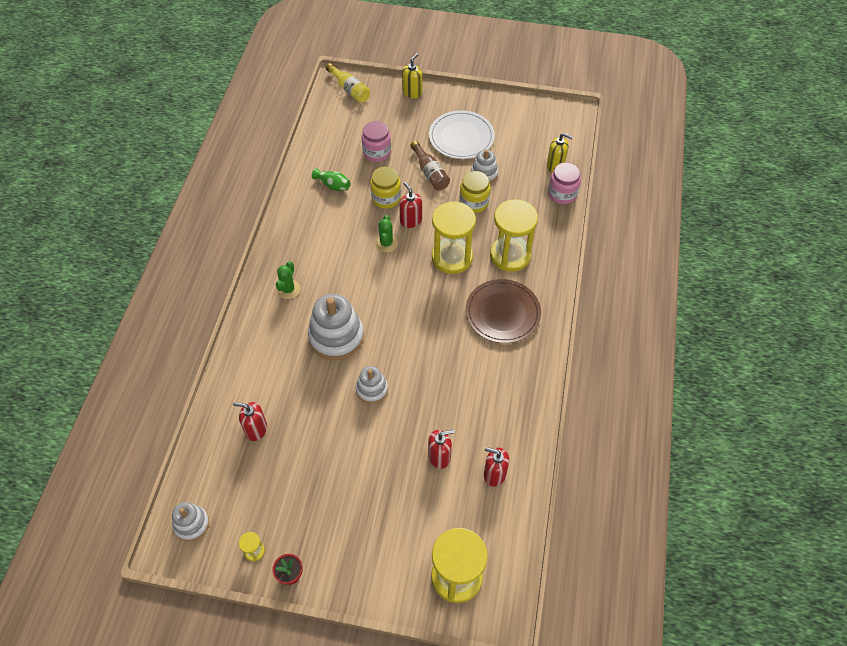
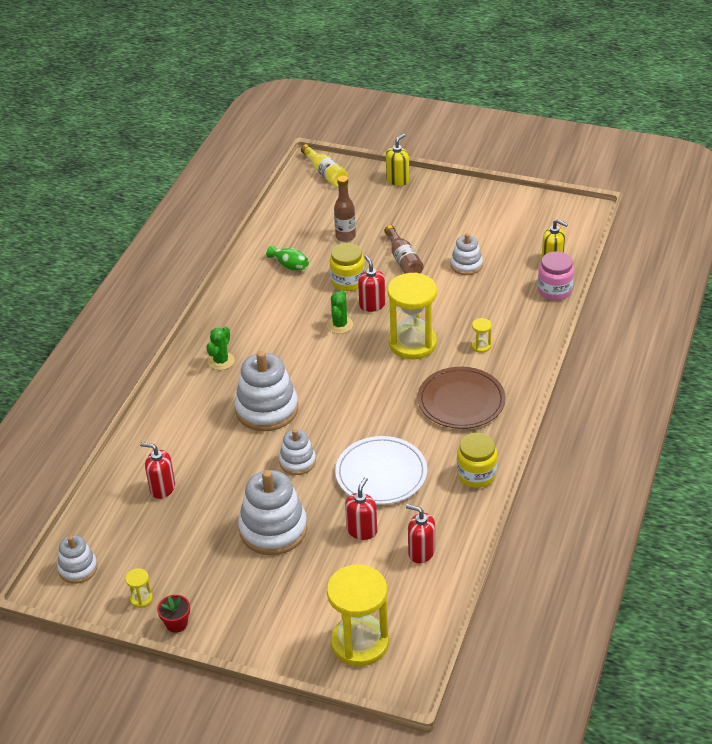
camera: 10 degrees right, 15 degrees down
(361, 463) = (273, 529): none -> white stacking toy
(377, 152) = (345, 236): pink jar -> brown bottle
(439, 456) = (362, 530): red soap dispenser -> red soap dispenser turned 60 degrees counterclockwise
(461, 137) = (446, 227): white plate -> white plate (381, 473)
(474, 202) = (448, 292): yellow jar -> yellow jar (476, 475)
(510, 255) = (481, 346): yellow hourglass -> yellow hourglass, size x0.40

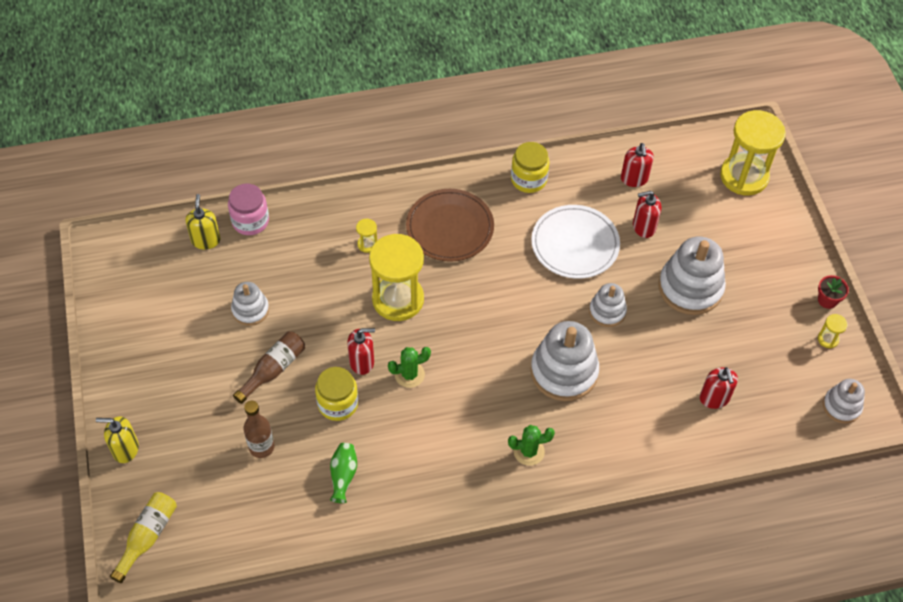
camera: 125 degrees left, 15 degrees up
(372, 305) = (362, 362): red soap dispenser -> red soap dispenser turned 135 degrees counterclockwise

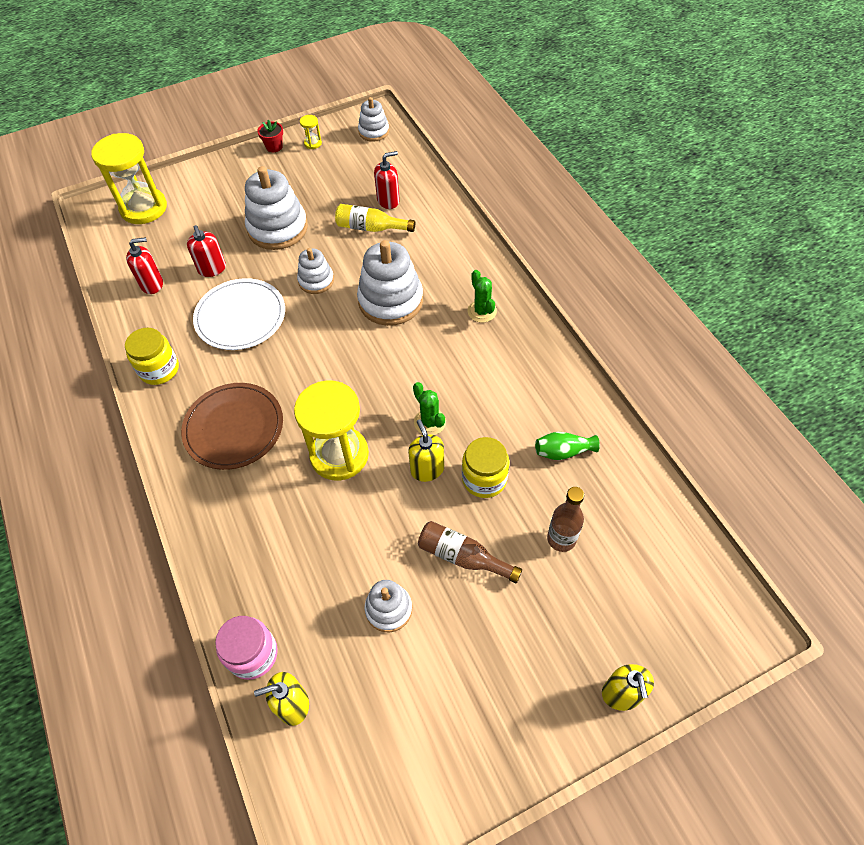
camera: 100 degrees left, 0 degrees up
(147, 537) = (712, 625): yellow bottle -> yellow bottle (371, 228)
(362, 362) = (427, 469): red soap dispenser -> yellow soap dispenser
(367, 244) = (269, 504): yellow hourglass -> none

